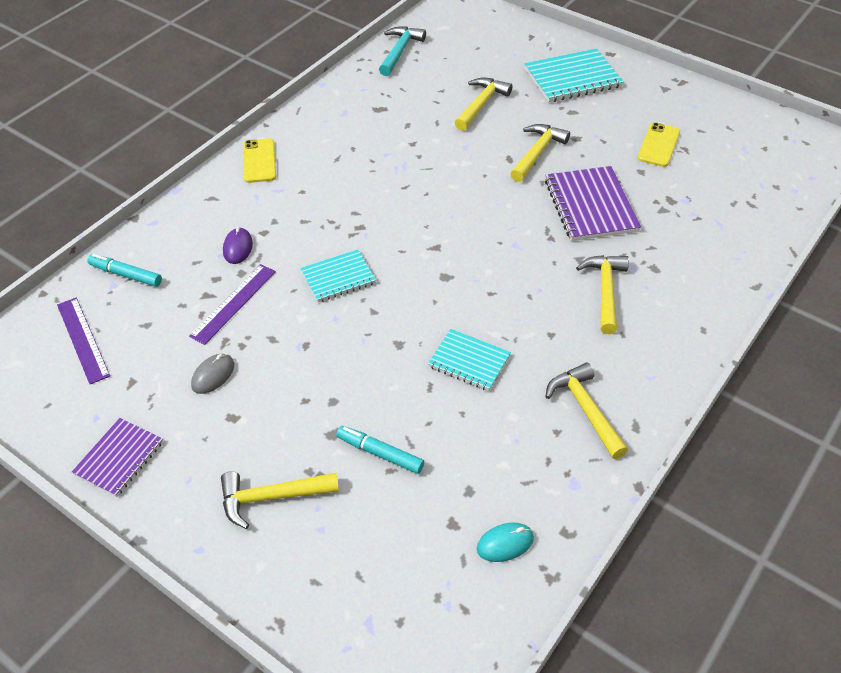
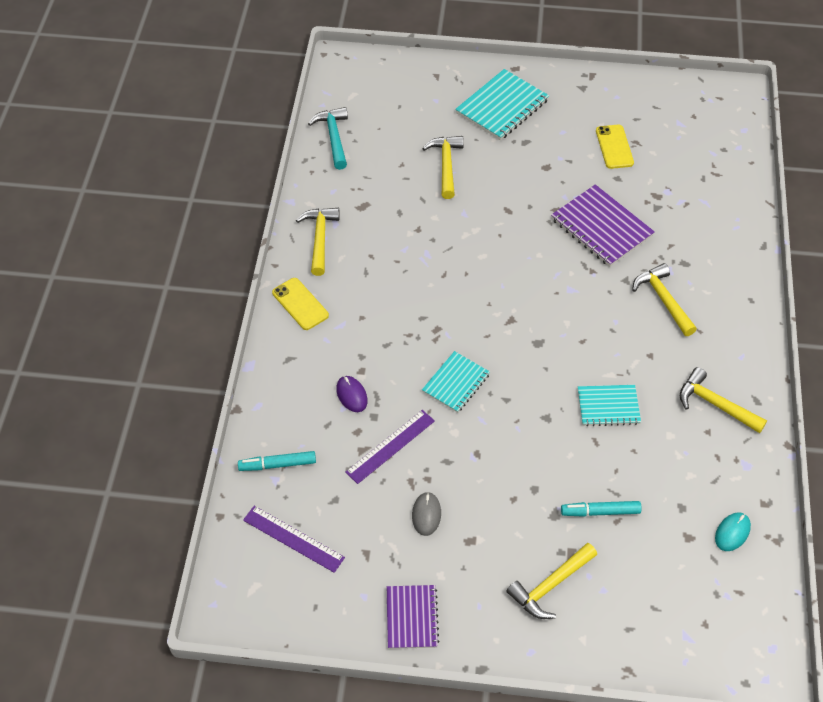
camera: 30 degrees left, 5 degrees up
(233, 303) = (390, 446): purple ruler -> purple ruler turned 45 degrees clockwise
(537, 153) = (526, 195): yellow hammer -> yellow hammer (320, 239)

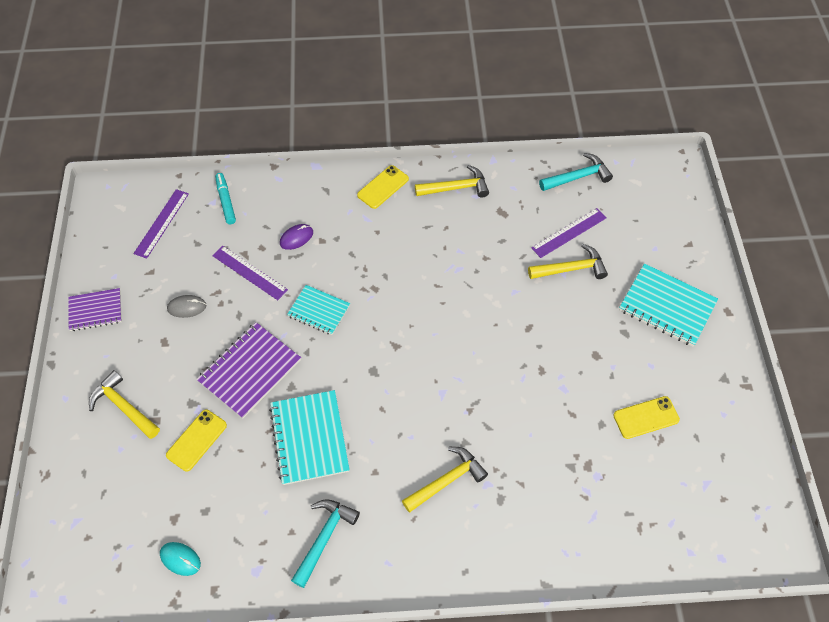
camera: 80 degrees right, 5 degrees up
(402, 158) = (569, 232): none -> purple ruler
(600, 512) = (196, 440): turquoise marker -> yellow phone
(601, 227) = (528, 414): purple notebook -> purple notebook (250, 371)
(608, 406) = (309, 438): turquoise notebook -> turquoise notebook, size x1.58
(715, 404) = (324, 537): yellow hammer -> turquoise hammer

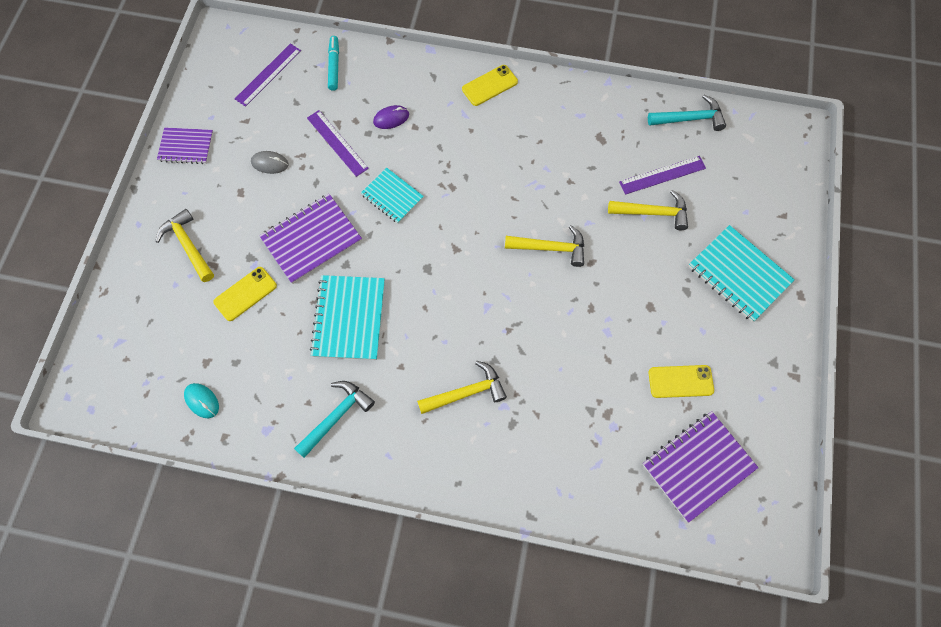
camera: 15 degrees right, 10 degrees up
(456, 188) = (562, 102): yellow hammer -> yellow hammer (550, 248)
(687, 492) = (698, 466): none -> purple notebook

